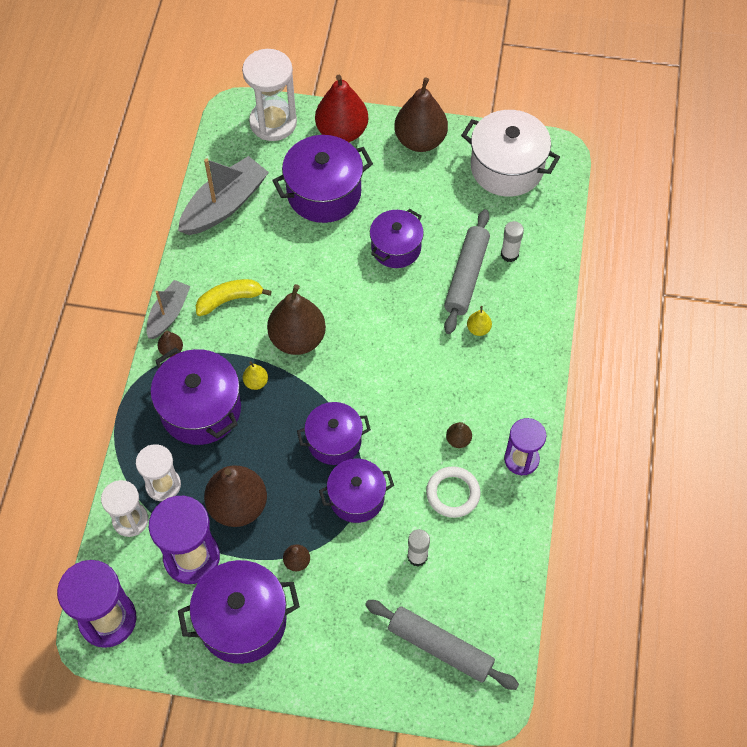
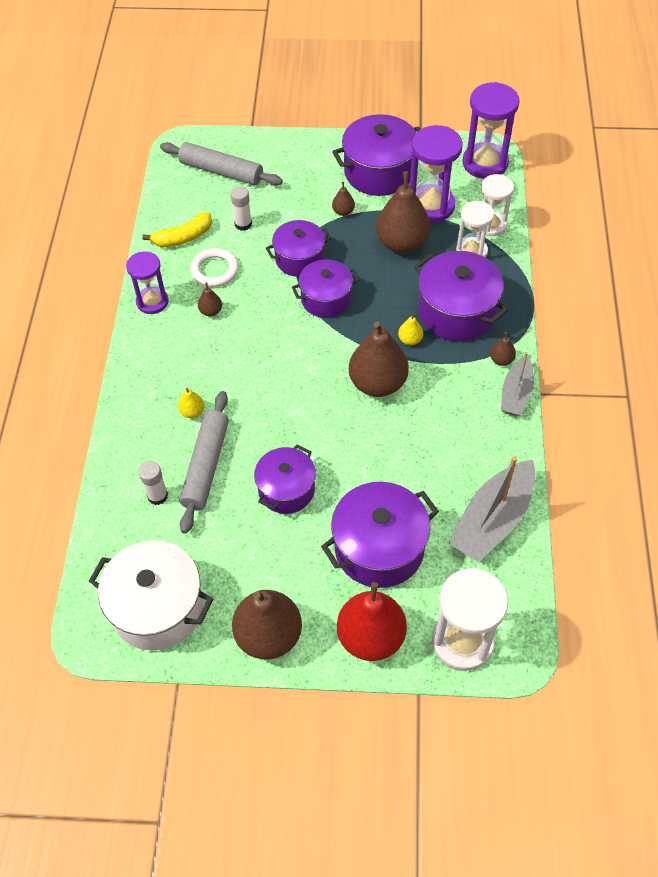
camera: 175 degrees right, 5 degrees down
(230, 299) = (457, 414): yellow banana -> yellow banana (183, 237)

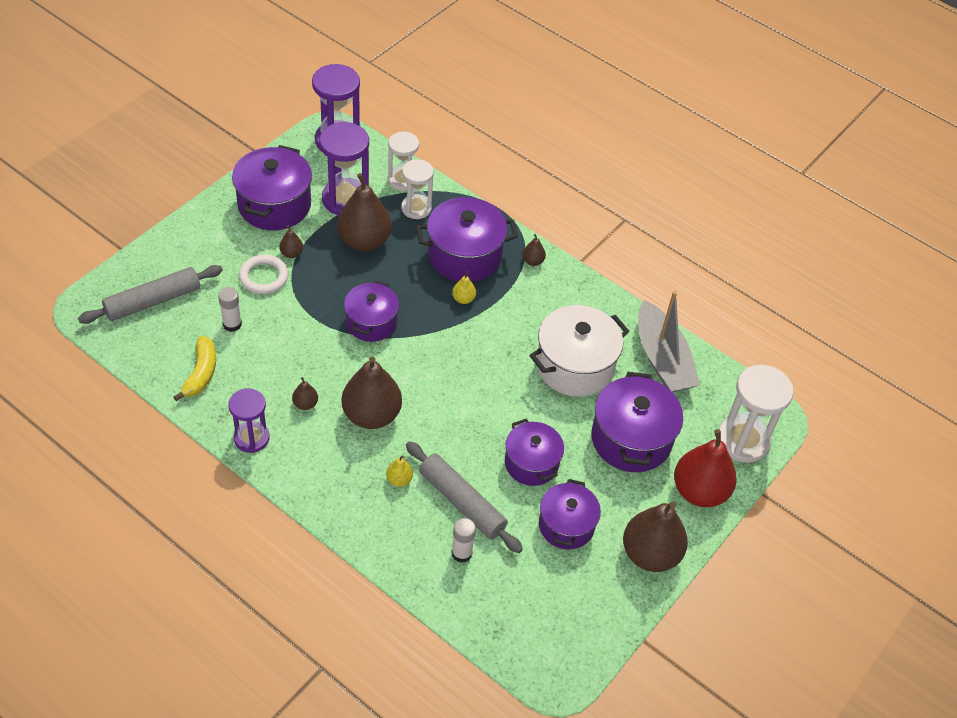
camera: 60 degrees left, 5 degrees down
(157, 608) = (568, 614): white pot -> white pot (575, 366)
(214, 270) = (262, 374): white ring -> white ring (264, 277)
(299, 259) = (311, 312): purple pot -> purple pot (566, 525)
(377, 383) = (485, 344): brown pear -> brown pear (371, 415)
(516, 394) = (569, 274): grey boat -> none

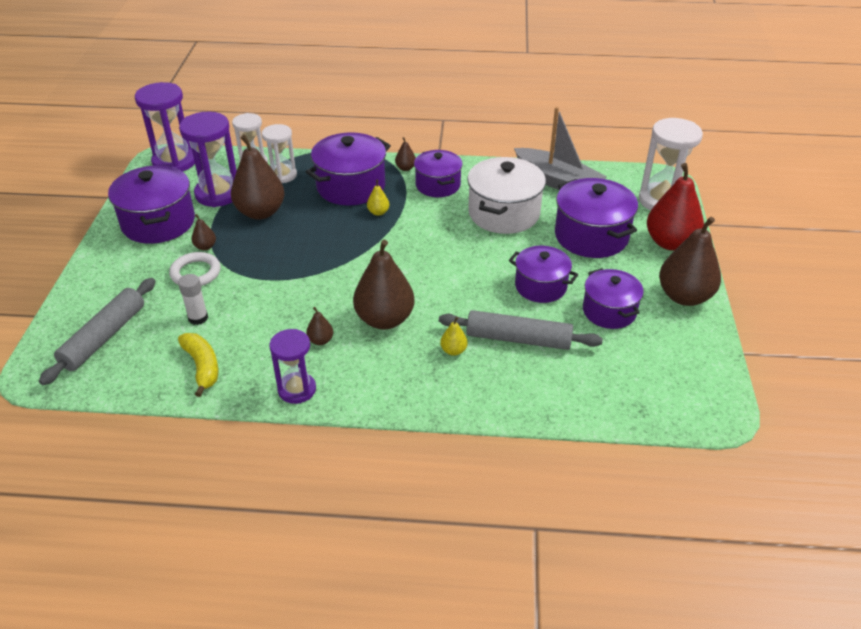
camera: 30 degrees left, 10 degrees down
(371, 322) = (320, 260): purple pot -> purple pot (438, 185)
(461, 553) = (556, 373): white glue stick -> none

